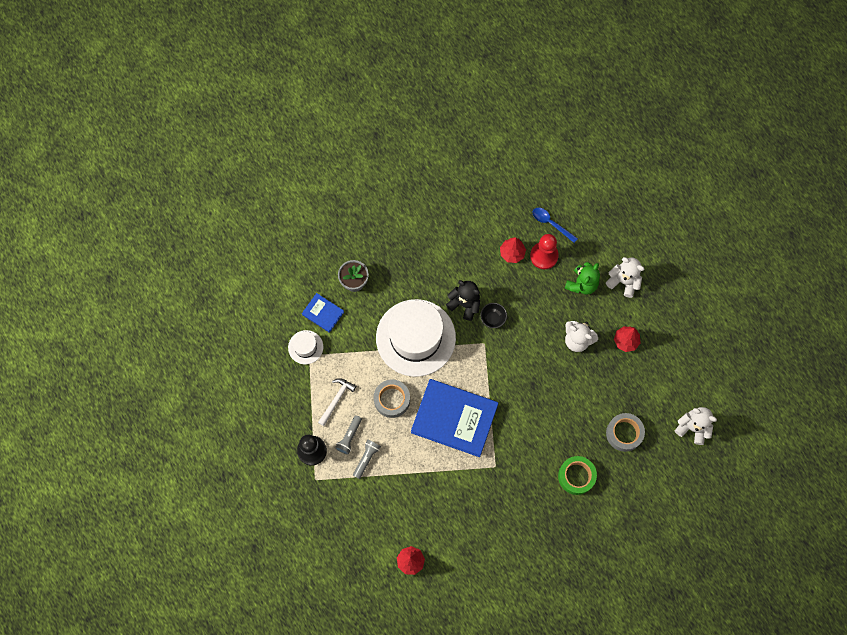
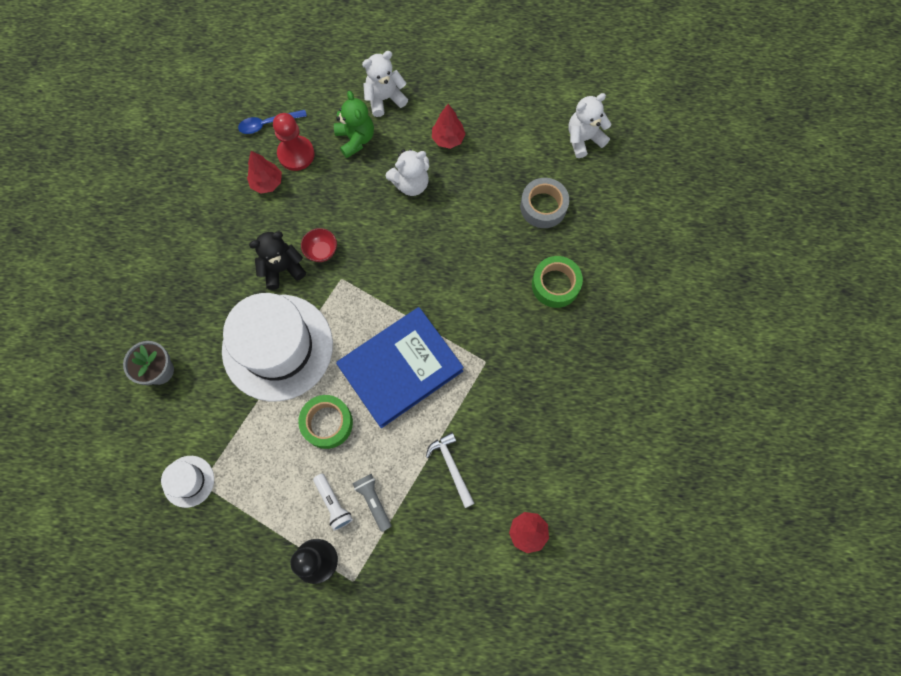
camera: 55 degrees left, 0 degrees up
(323, 313) = (166, 432): blue book -> none
(336, 400) = (278, 488): white hammer -> white hammer (451, 467)
(349, 437) = (333, 503): grey flashlight -> white flashlight
(392, 400) = (327, 423): grey tape -> green tape
(493, 318) = (321, 251): black bowl -> red bowl

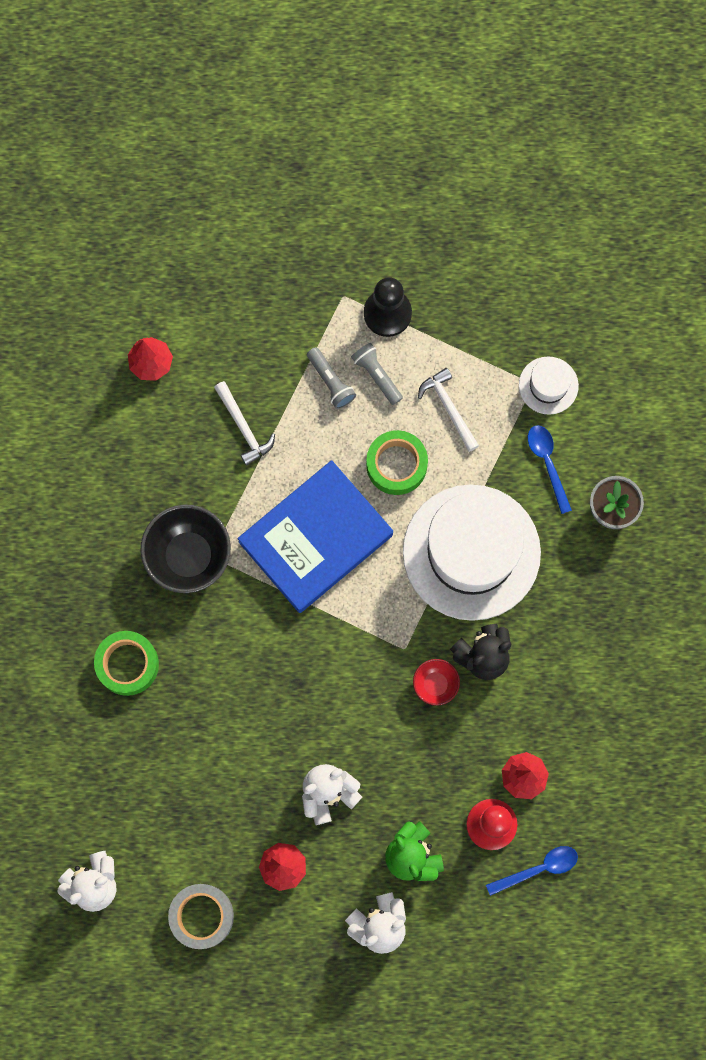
camera: 175 degrees right, 5 degrees up
(203, 414) = (547, 463): none -> blue spoon
(276, 469) = (449, 408): none -> white hammer
(333, 503) = (377, 375): white flashlight -> grey flashlight
(504, 363) = (189, 556): none -> black bowl
(543, 207) = (147, 774): grey tape -> grey tape (202, 916)

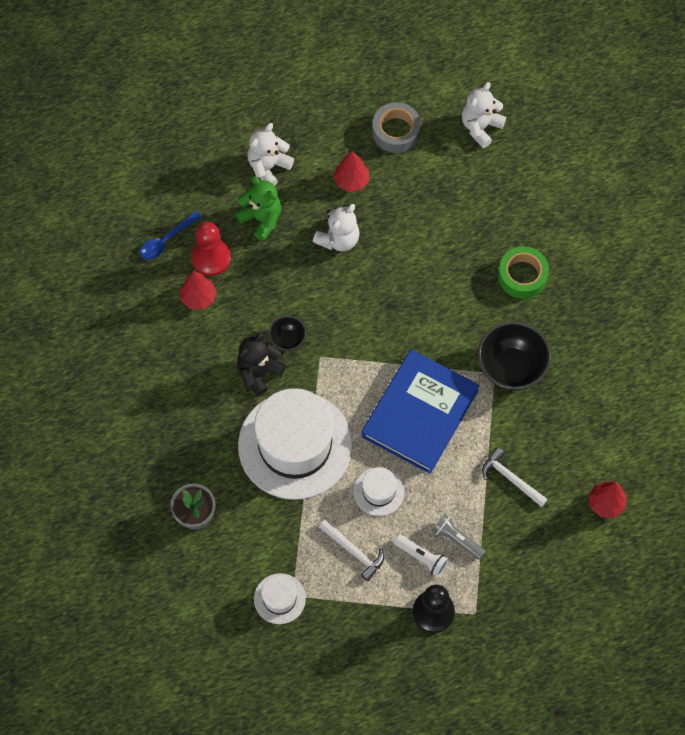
camera: 160 degrees right, 10 degrees down
(377, 375) = (422, 557): grey flashlight -> white flashlight
(396, 465) = (378, 491): green tape -> white hat
(435, 684) = (287, 339): red bowl -> black bowl
(547, 463) = (259, 535): blue spoon -> none

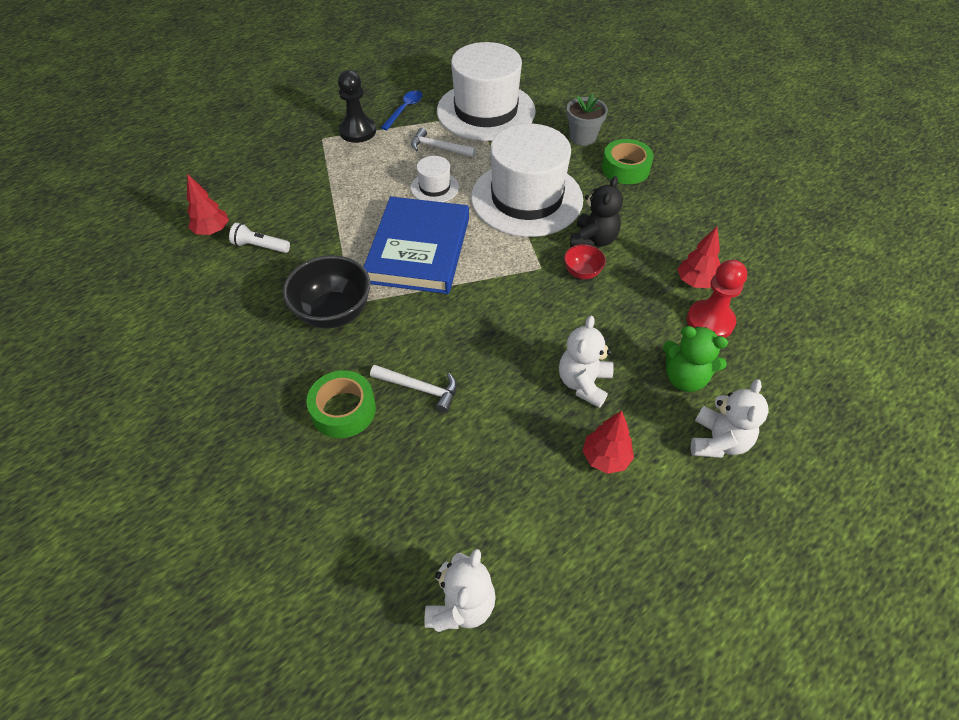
camera: 160 degrees right, 15 degrees down
(166, 240) = (769, 324): blue spoon -> blue spoon (404, 110)
(178, 453) = (625, 168): none -> green tape
(279, 598) = (486, 111): white hat -> white hat, size x2.27
(287, 339) = (582, 273): black bowl -> red bowl
(396, 131) = (581, 550): grey tape -> none
(422, 557) = (379, 158): white flashlight -> white flashlight (260, 246)
(457, 539) = (351, 175): grey flashlight -> none
(511, 478) = (312, 226): white hammer -> white hammer (419, 388)

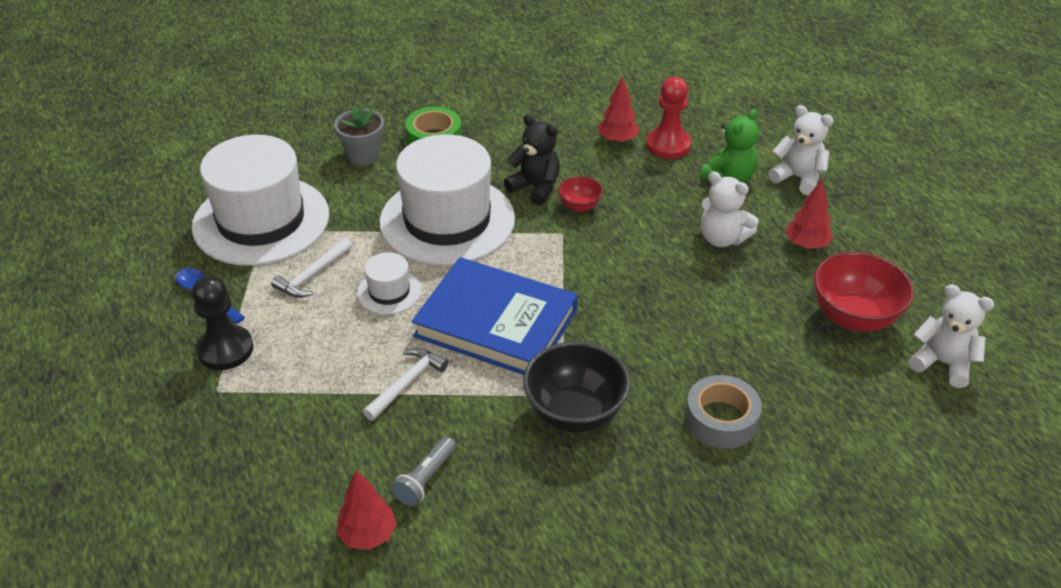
camera: 75 degrees left, 10 degrees down
(260, 246) = (425, 479): white flashlight -> grey flashlight
(343, 410) = (721, 420): green tape -> grey tape
(419, 388) = (704, 354): white hammer -> white hammer (407, 383)
(506, 510) = (853, 317): none -> red bowl

